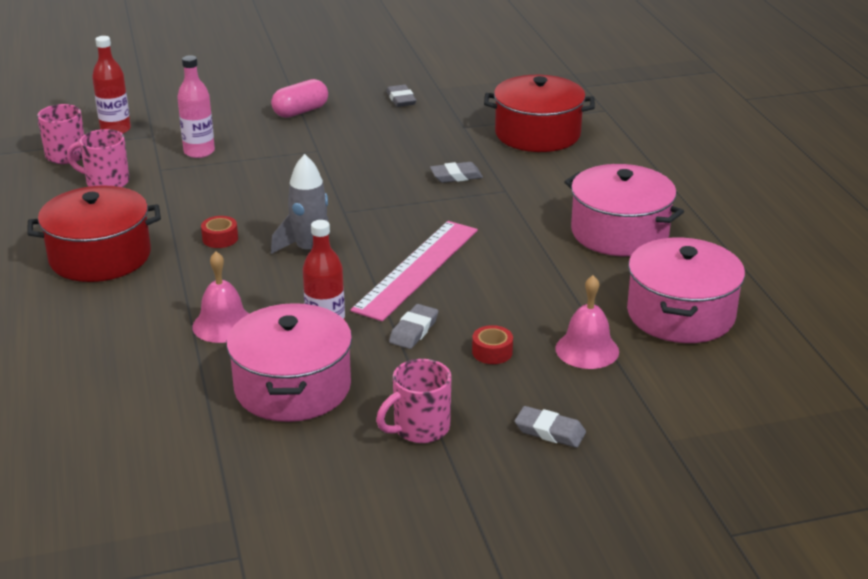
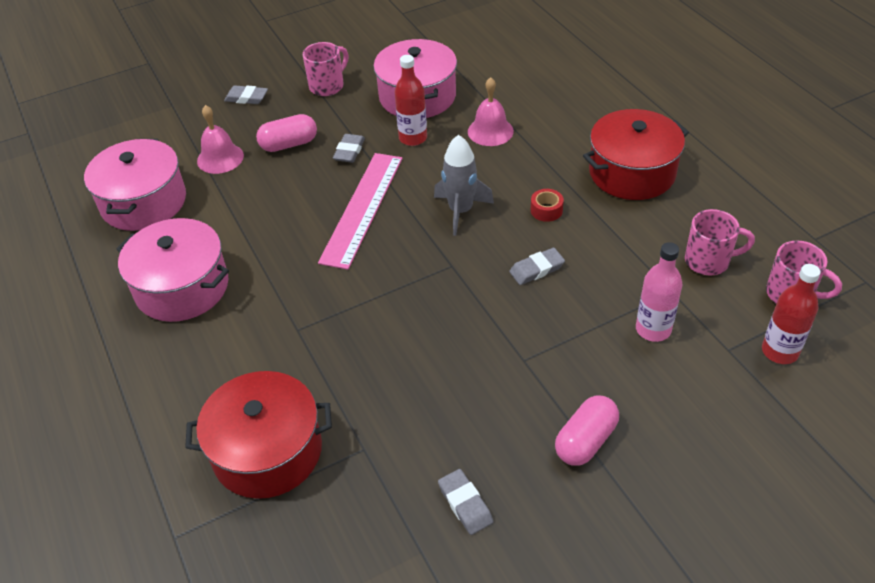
camera: 170 degrees right, 15 degrees up
(456, 176) = (354, 343): grey eraser -> grey eraser (536, 269)
(492, 352) = (289, 144): red tape -> pink capsule

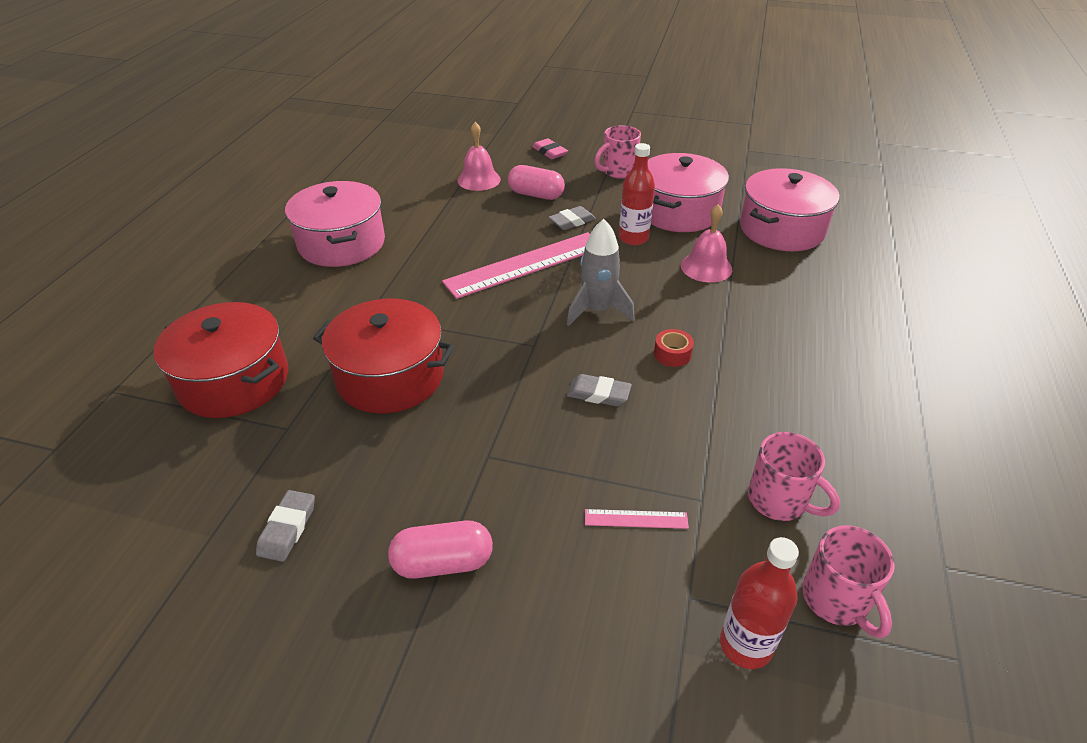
camera: 40 degrees right, 5 degrees down
(144, 202) = (396, 181): pink pot -> pink pot (781, 229)
(246, 98) = (549, 152): grey eraser -> pink eraser
(328, 86) = (618, 171): pink mug -> pink mug turned 150 degrees clockwise
(632, 172) = (800, 373): red pot -> red pot (390, 377)
(653, 329) = (636, 519): pink bottle -> pink ruler

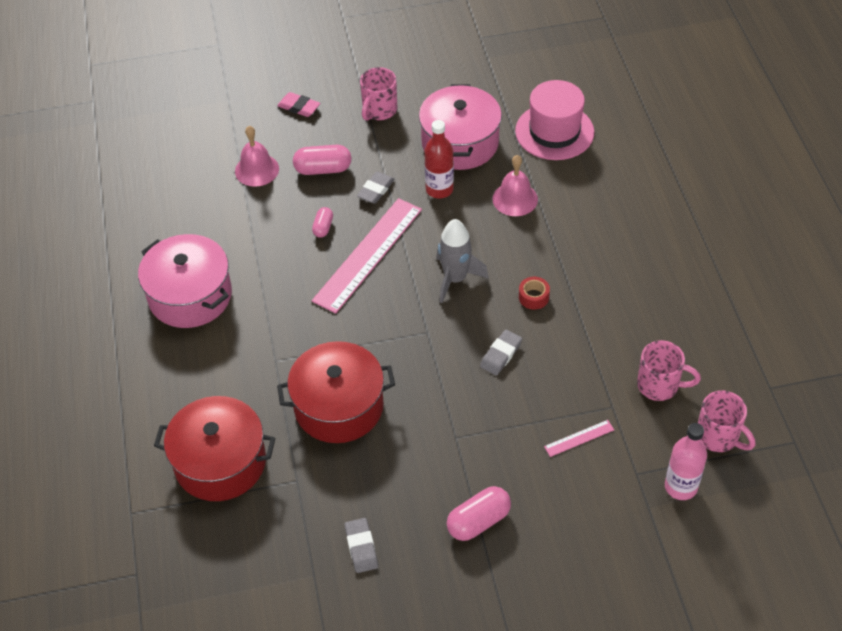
camera: 25 degrees left, 10 degrees up
(501, 233) = (323, 227): none -> pink capsule
(598, 394) = (501, 355): grey eraser -> grey eraser turned 45 degrees counterclockwise
(745, 645) = (681, 487): red bottle -> pink bottle
(781, 229) = (554, 131): pink pot -> pink hat

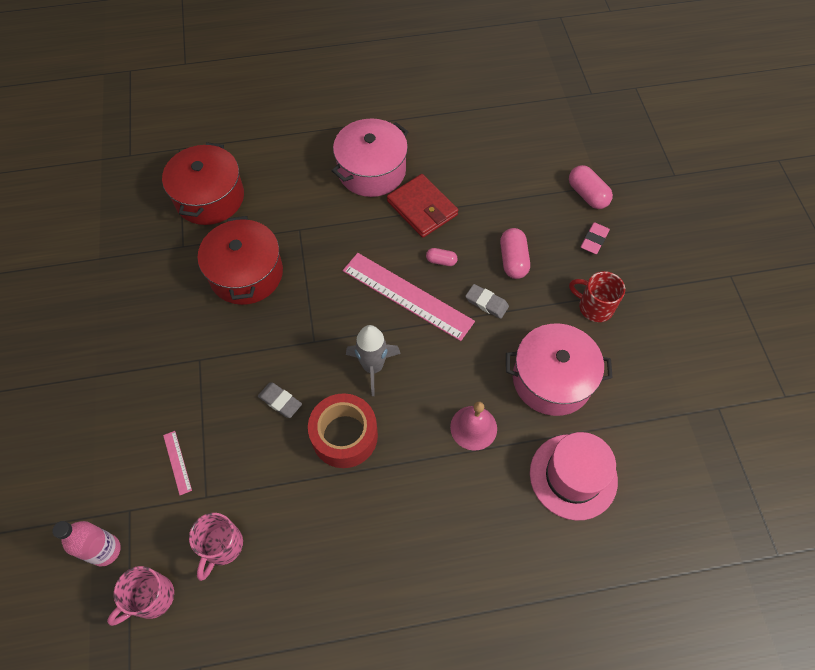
camera: 90 degrees right, 10 degrees up
(250, 246) = (422, 208): none -> red wallet
(257, 170) = (511, 210): pink bell -> none
(361, 547) = (113, 289): grey eraser -> none
(379, 110) = (594, 307): pink mug -> red mug
(439, 189) = (487, 357): red bottle -> none
(478, 521) = (114, 373): pink capsule -> pink capsule (587, 195)
(533, 297) = (344, 435): red tape -> red tape, size x2.22

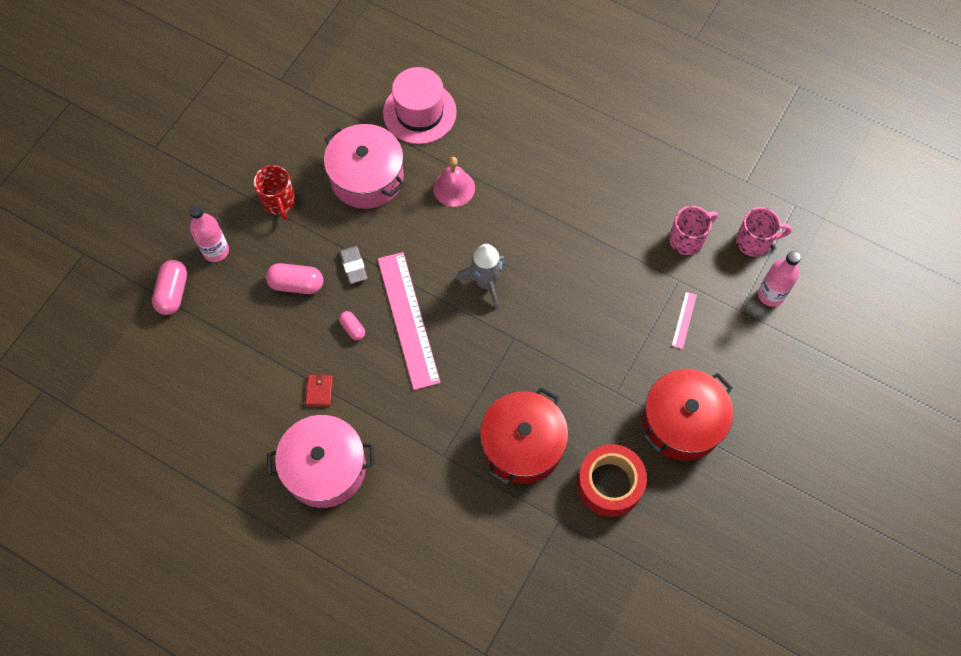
camera: 140 degrees left, 5 degrees up
(209, 197) = (497, 560): red pot -> red pot (682, 422)
(280, 401) = (576, 309): grey eraser -> none
(344, 435) = (548, 249): red tape -> red tape (609, 484)
(422, 208) = (319, 391): red wallet -> red wallet, size x0.47
(513, 260) = (296, 284): pink capsule -> pink capsule turned 60 degrees clockwise
(594, 240) = (216, 251): pink eraser -> pink bottle

